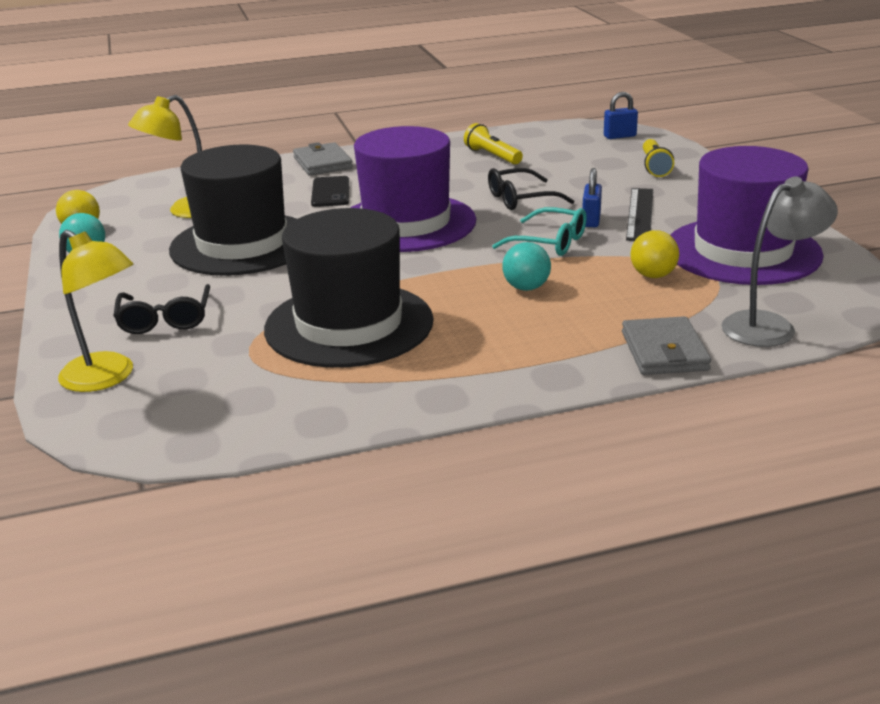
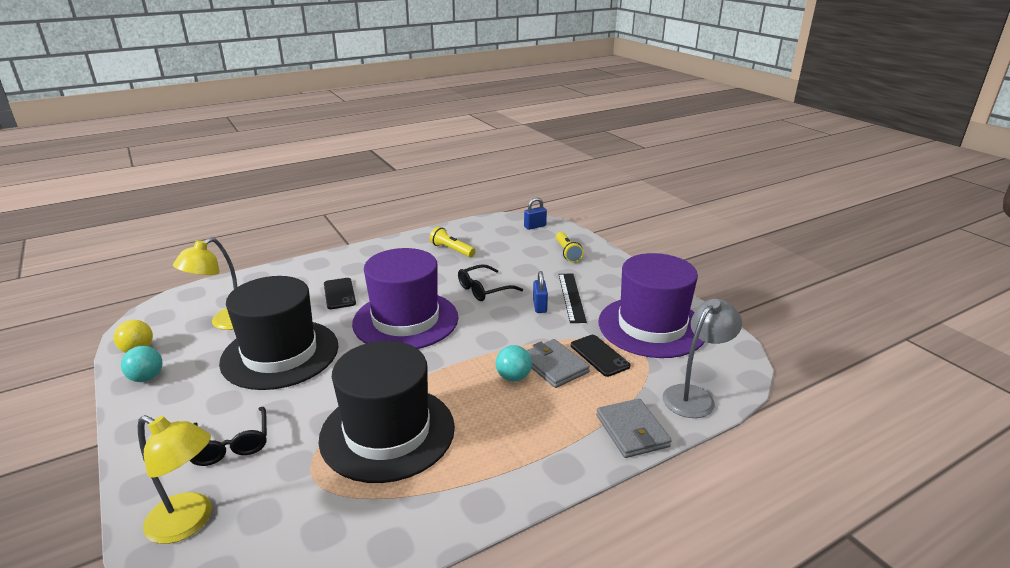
camera: 15 degrees left, 0 degrees up
(322, 163) = (326, 265): grey wallet -> grey wallet (554, 366)
(549, 242) = (516, 330): turquoise glasses -> none
(653, 275) = (599, 355): yellow ball -> black phone

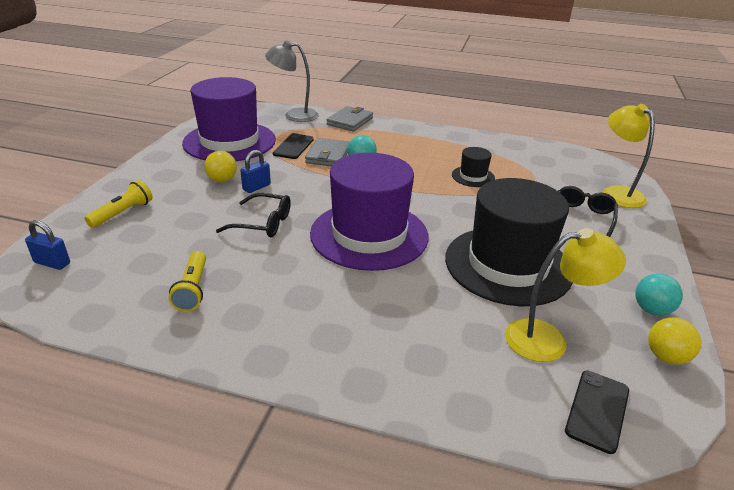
camera: 135 degrees left, 5 degrees up
(339, 294) = (391, 303): black phone -> black phone (597, 410)
(387, 432) = (473, 176): black hat -> black hat, size x0.43
(571, 297) = (222, 180): black ruler -> yellow ball

